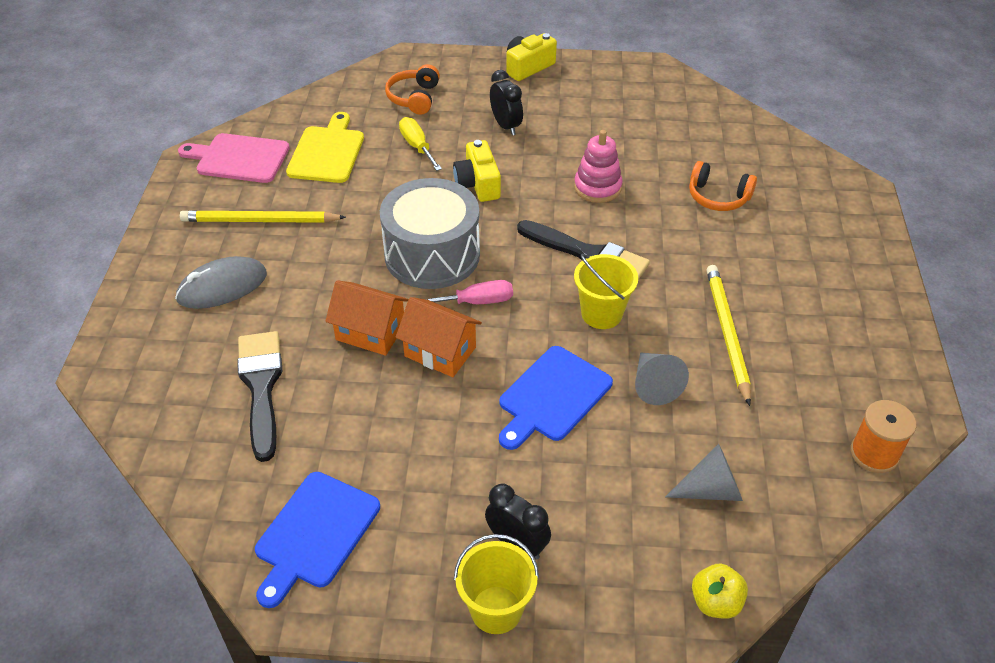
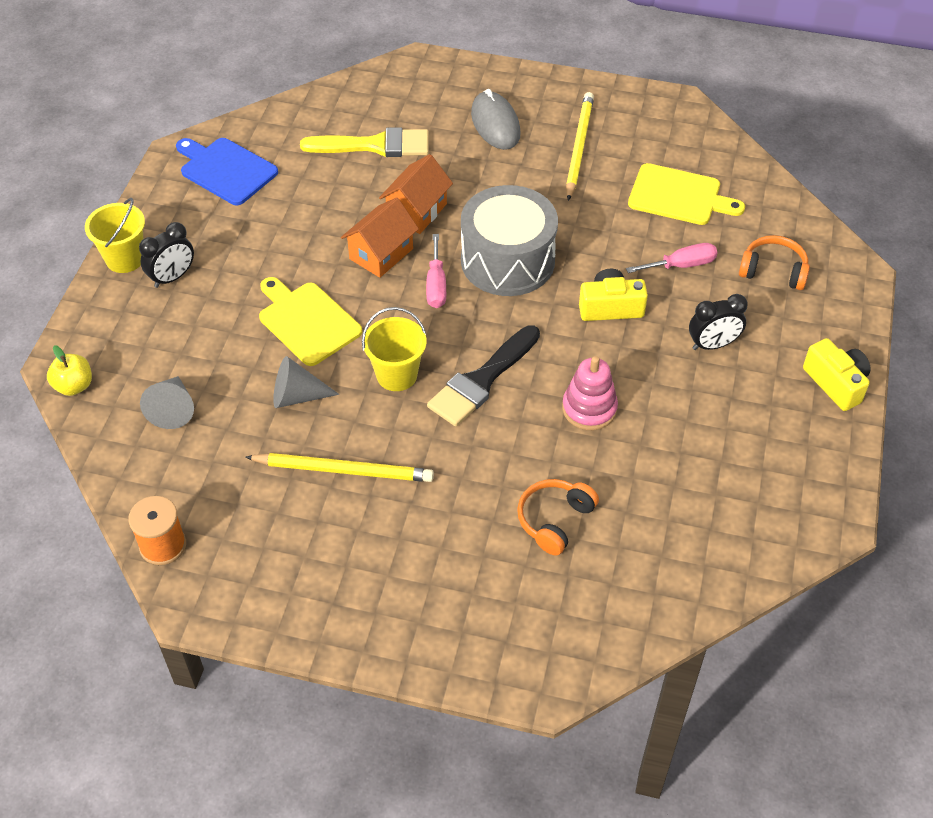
camera: 100 degrees right, 5 degrees up
(239, 158) = (675, 134): pink cutting board -> none
(261, 386) = (375, 145): black brush -> yellow brush
(417, 146) = (681, 265): yellow screwdriver -> pink screwdriver
(552, 397) = (307, 321): blue cutting board -> yellow cutting board

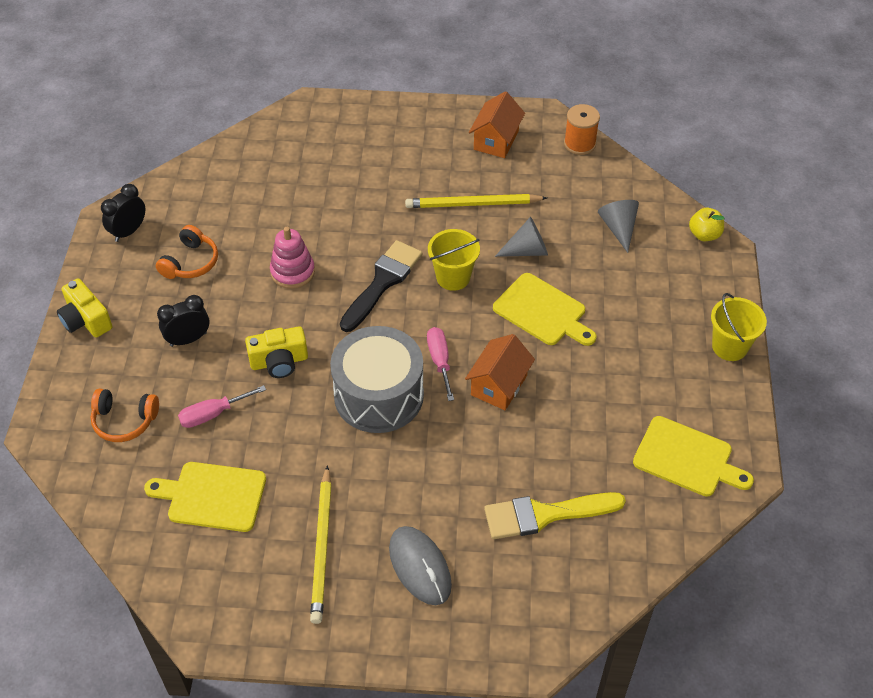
camera: 170 degrees right, 0 degrees up
(172, 277) = (677, 335): black clock -> black clock (129, 231)
(226, 170) = (687, 458): blue cutting board -> yellow cutting board
(417, 211) = (478, 437): orange house -> orange house (496, 140)
(554, 520) = (312, 192): orange headphones -> orange headphones (190, 262)

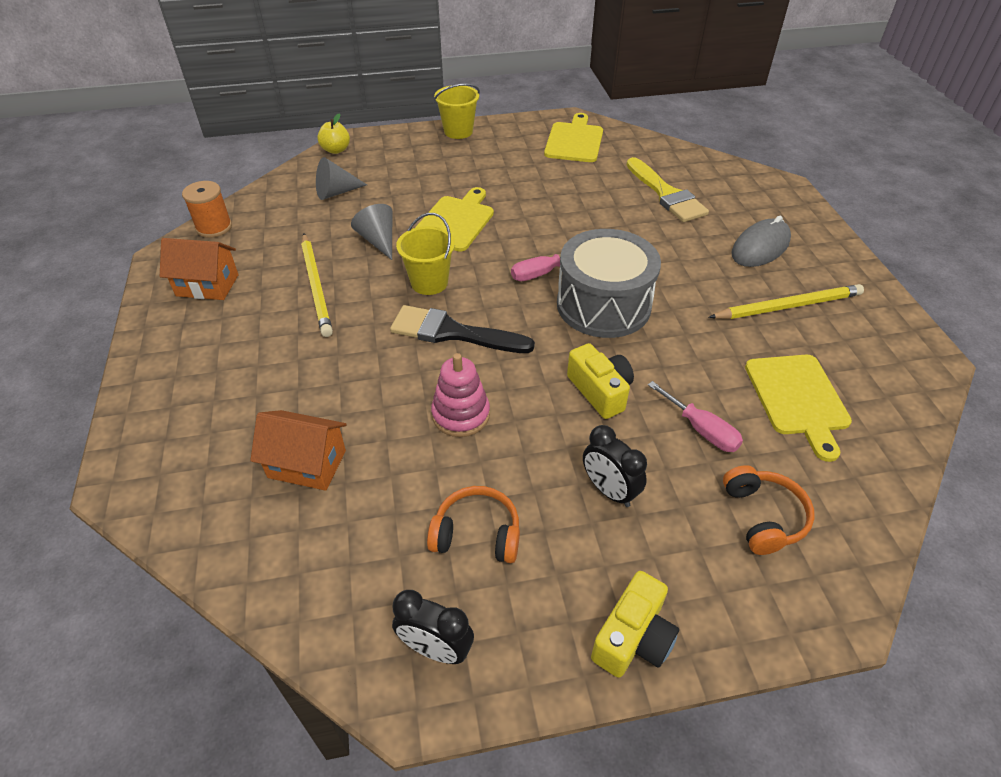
camera: 105 degrees left, 5 degrees down
(499, 385) = (552, 234): orange house -> orange house (307, 464)

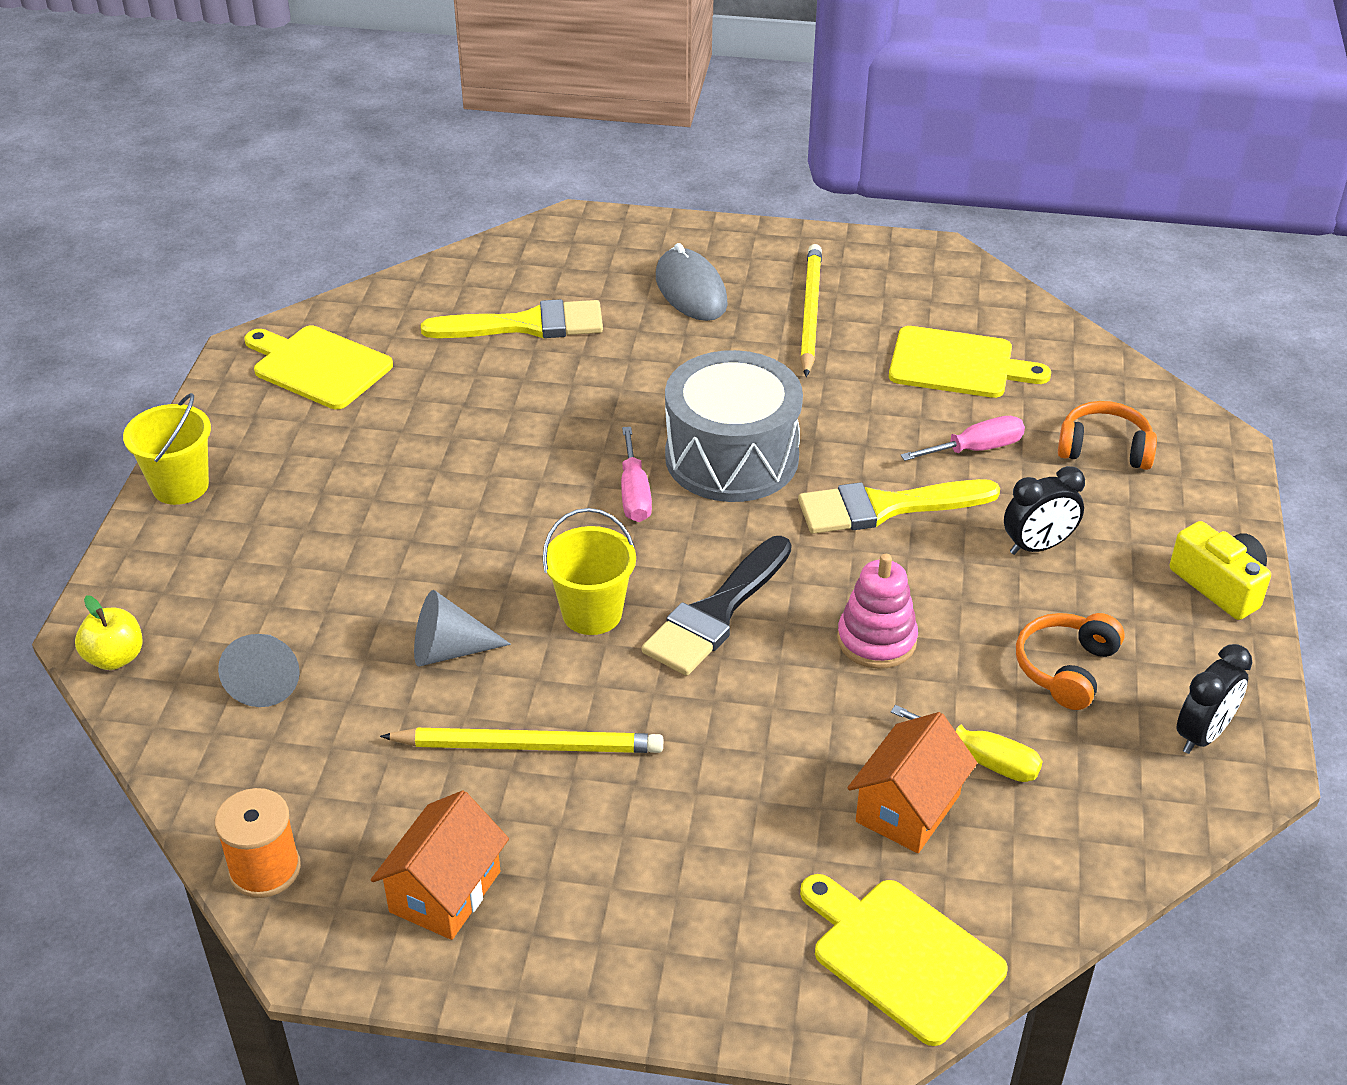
camera: 70 degrees left, 5 degrees down
(364, 497) = (981, 759): none -> yellow screwdriver
(455, 221) = (453, 551): yellow cutting board -> yellow cutting board (901, 956)
(600, 391) = (885, 507): yellow camera -> yellow brush

